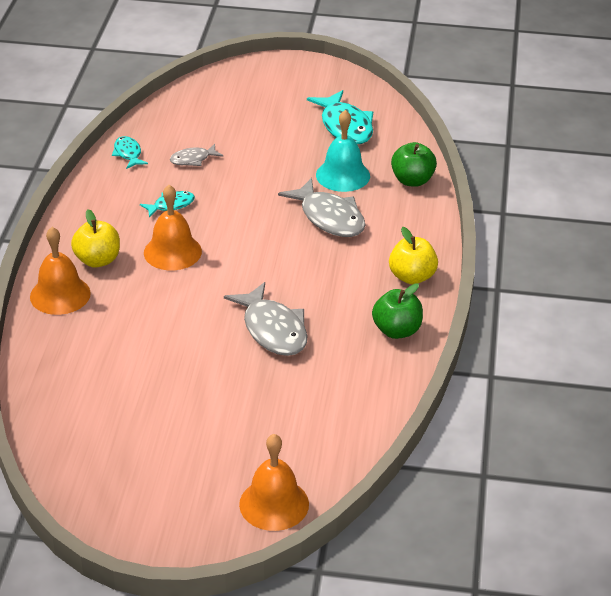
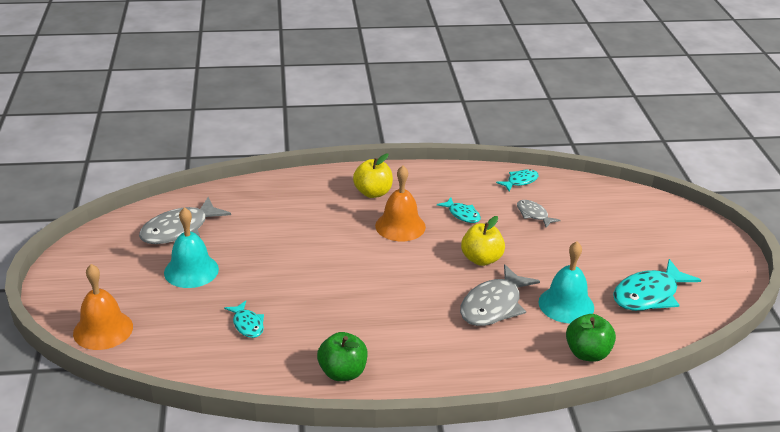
camera: 75 degrees right, 5 degrees down
(60, 295) = (324, 184): orange bell -> none
(189, 423) = (191, 270): none -> turquoise bell
(273, 330) = (318, 296): grey fish -> grey fish (179, 230)
(303, 387) = (247, 324): none -> turquoise fish
(412, 277) = (428, 373): yellow apple -> yellow apple (481, 259)

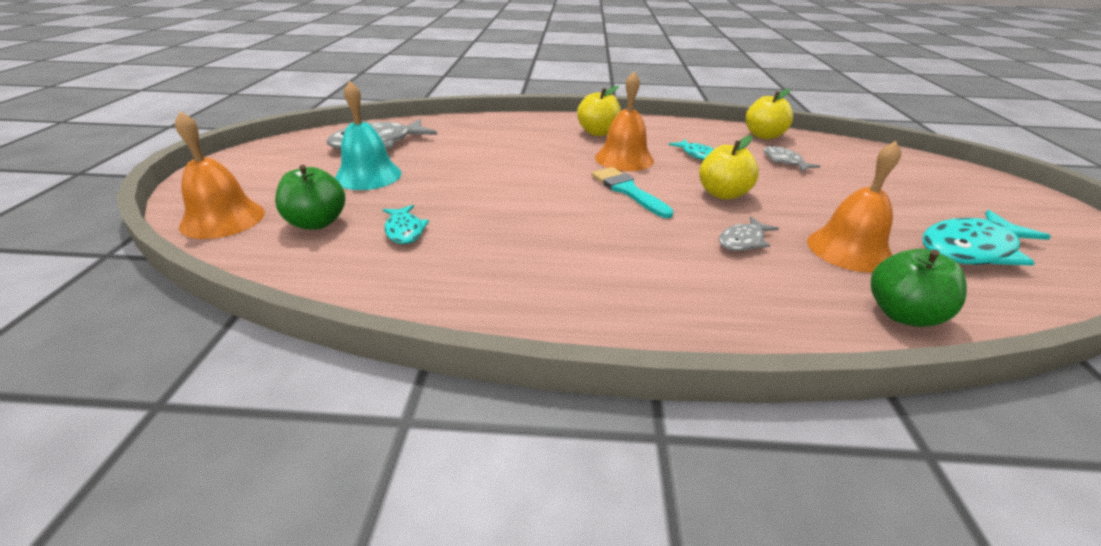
camera: 10 degrees right, 0 degrees up
(342, 373) = (512, 300): green apple -> green apple (317, 223)
(407, 264) = (628, 191): none -> turquoise brush
(494, 305) = (743, 241): grey fish -> grey fish, size x0.54
(520, 181) = (764, 136): turquoise fish -> yellow apple
(566, 305) = (849, 249): turquoise bell -> orange bell

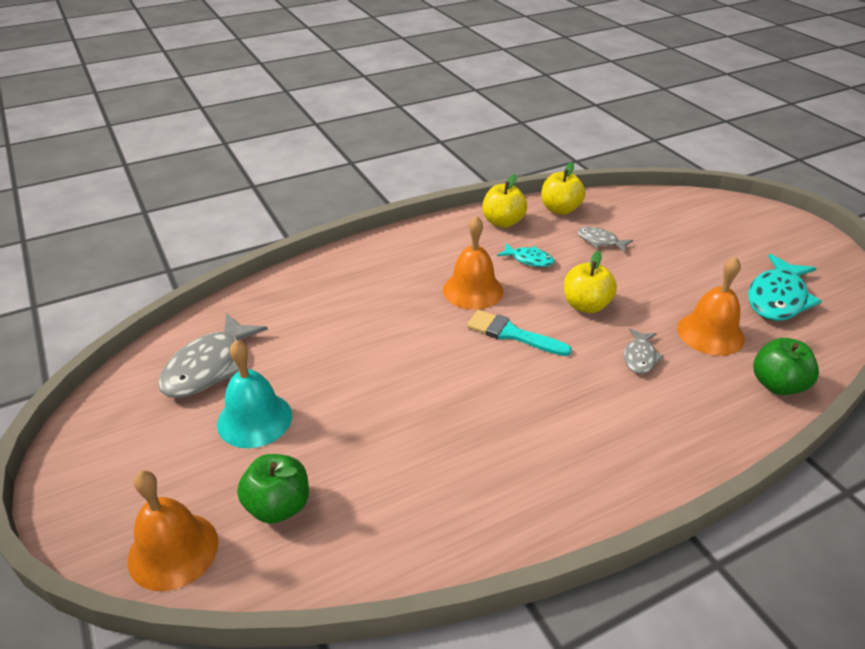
camera: 30 degrees left, 5 degrees up
(404, 231) = (373, 474): turquoise fish -> none
(598, 132) = (417, 259): yellow apple -> yellow apple (503, 222)

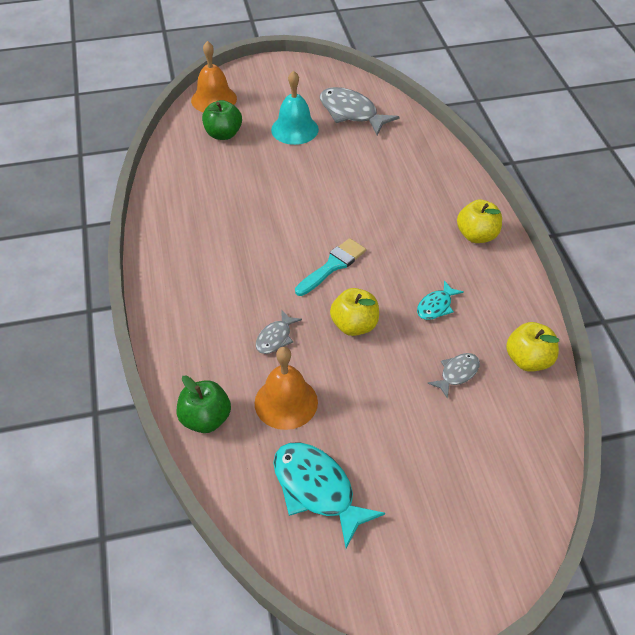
camera: 105 degrees right, 10 degrees up
(473, 290) = (398, 256): orange bell -> none
(503, 222) = (508, 304): yellow apple -> yellow apple (477, 235)
(640, 357) = (275, 338): grey fish -> grey fish turned 90 degrees counterclockwise

